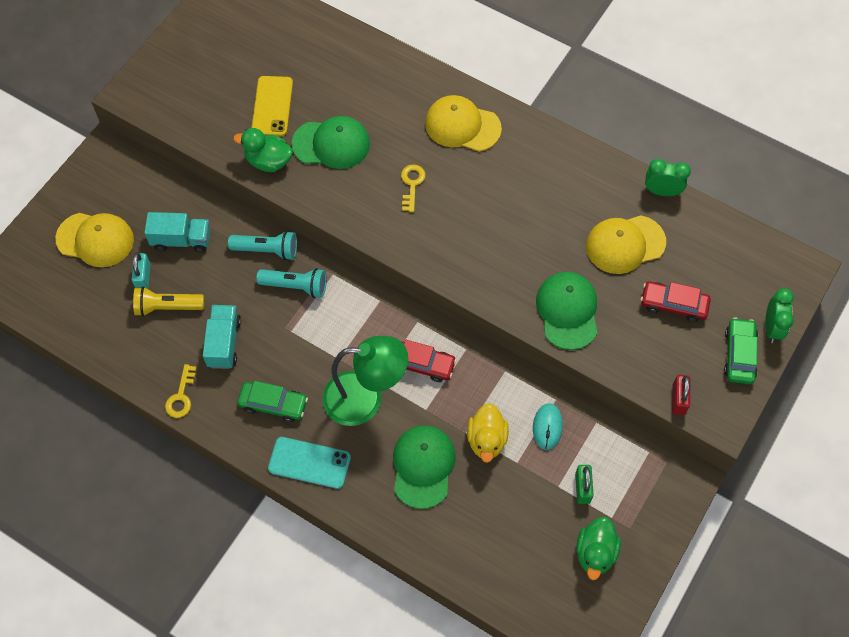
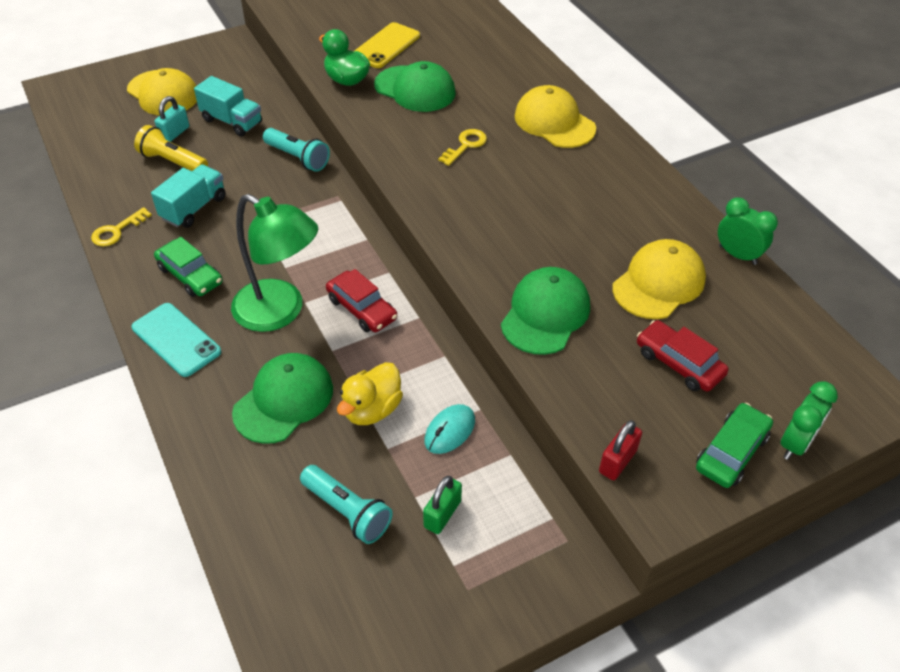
camera: 30 degrees right, 15 degrees down
(295, 286) = (298, 194): turquoise flashlight -> turquoise flashlight (347, 511)
(595, 553) = (403, 594): green duck -> none
(625, 244) = (659, 283): yellow cap -> yellow cap turned 120 degrees clockwise

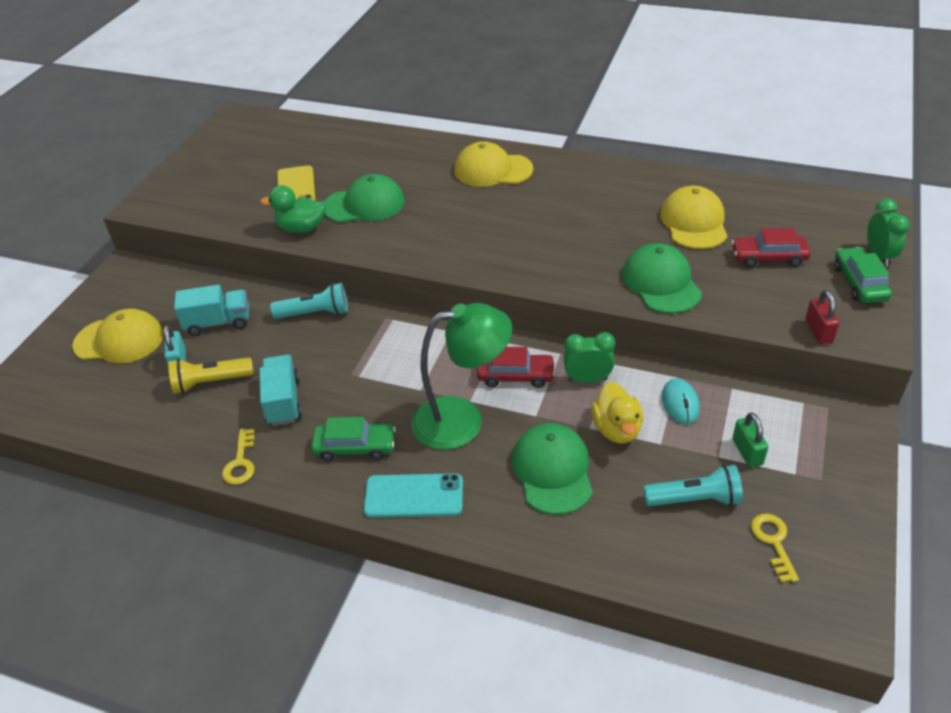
camera: 40 degrees left, 5 degrees down
(465, 145) = (457, 218): yellow key -> yellow key (773, 542)
(737, 255) = (709, 180): green clock -> green clock (587, 379)

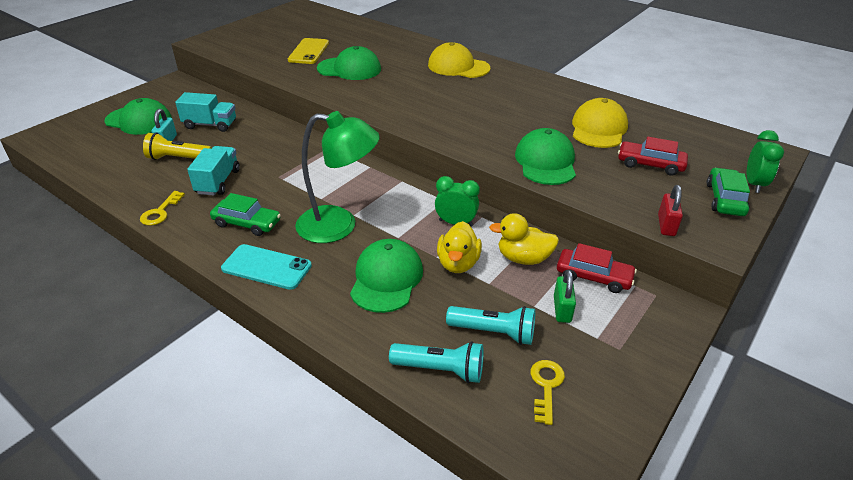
camera: 15 degrees right, 5 degrees down
(119, 340) = (139, 120): yellow cap -> green cap
(301, 228) = (295, 73): green duck -> none
(315, 313) = (280, 134): turquoise flashlight -> turquoise flashlight (440, 369)
(515, 376) = (400, 207): red car -> red car (593, 277)
(680, 403) = (523, 258): turquoise mouse -> yellow duck

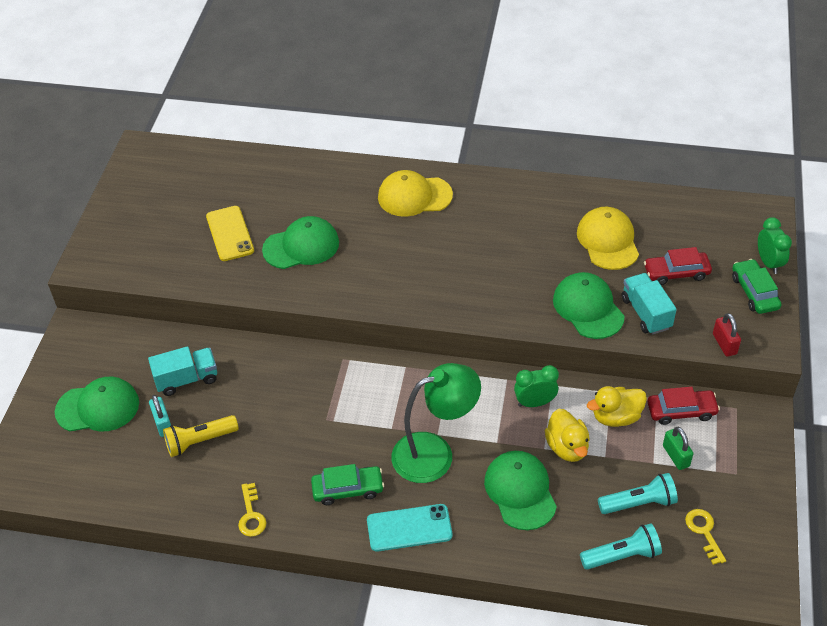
camera: 25 degrees left, 10 degrees up
(218, 182) = (272, 453): turquoise truck -> turquoise truck (646, 313)

